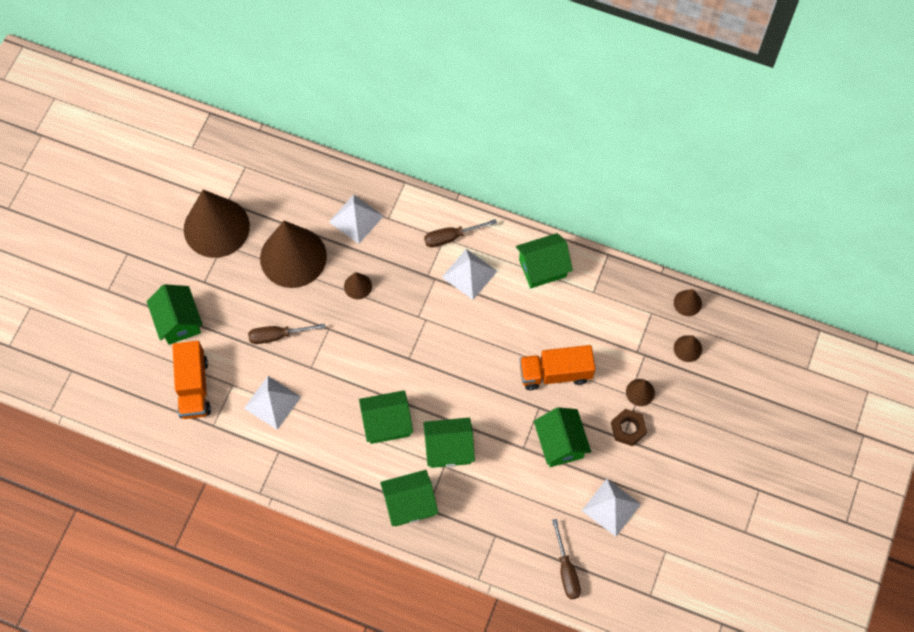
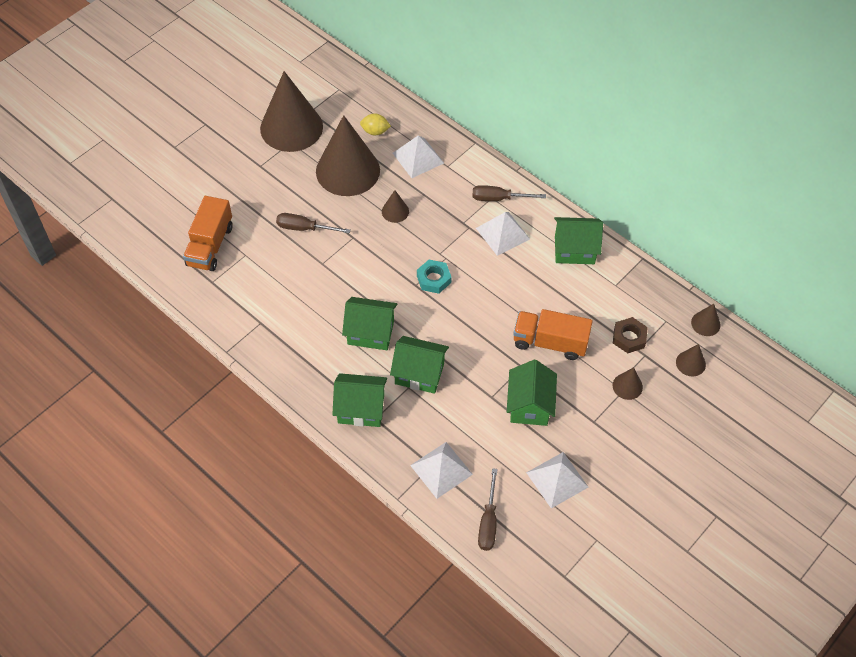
camera: 20 degrees right, 10 degrees down
(178, 322) = (222, 190): green house -> none
(272, 402) = (274, 280): white pyramid -> white pyramid (441, 469)
(302, 203) = (375, 131): none -> yellow lemon
(423, 346) = (433, 279): none -> turquoise nut
(628, 429) = (602, 414): brown nut -> brown nut (629, 338)

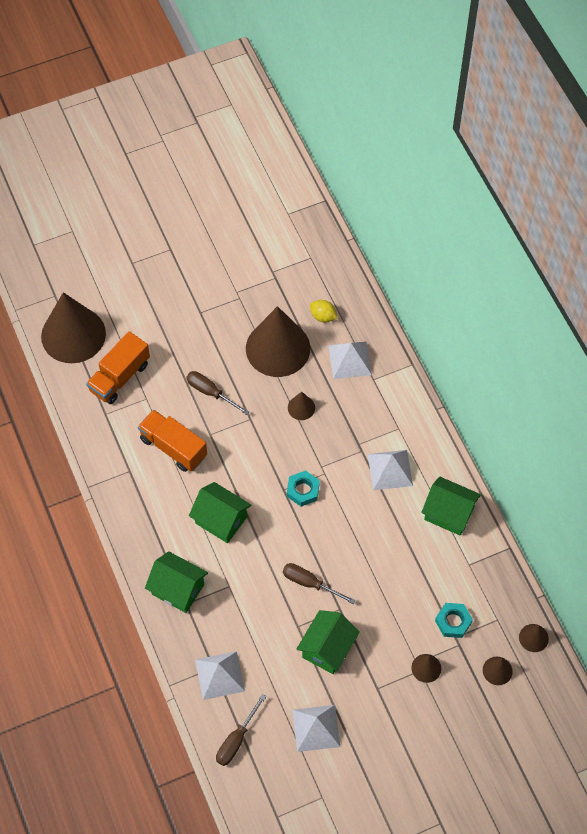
camera: 25 degrees right, 5 degrees up
(291, 127) = (247, 282): brown cone -> brown cone (73, 335)
(419, 373) = (245, 577): green house -> none
(499, 198) = (404, 432): brown screwdriver -> brown screwdriver (310, 583)
(550, 342) = (377, 596): orange truck -> orange truck (173, 447)
(629, 338) = (453, 622): brown nut -> turquoise nut

